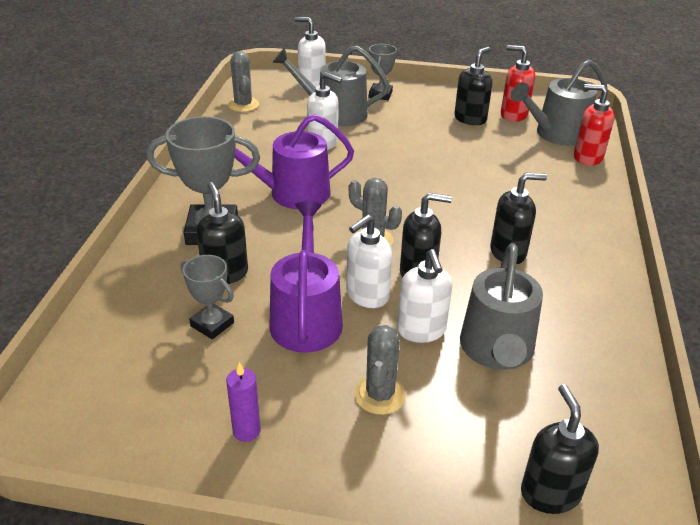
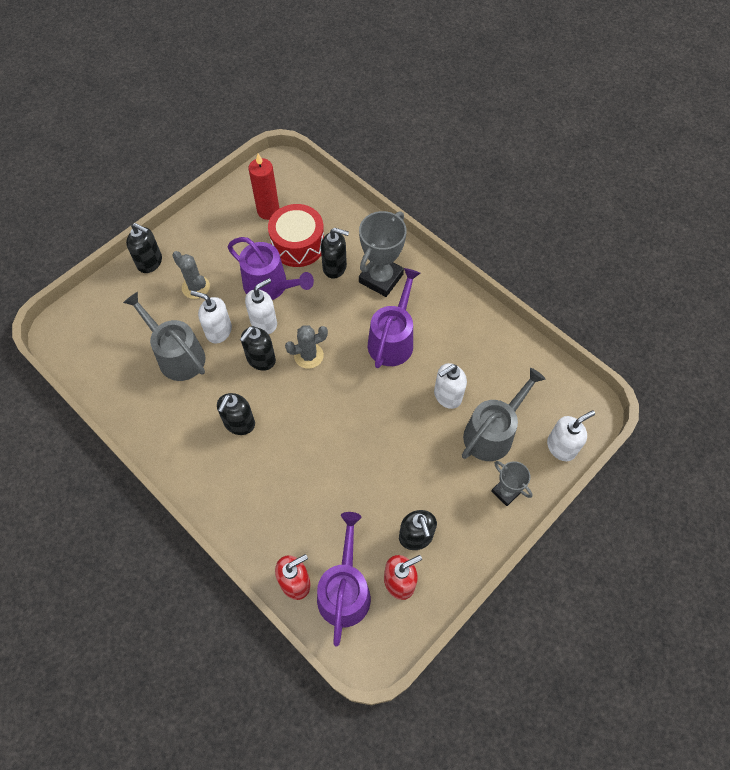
camera: 125 degrees right, 25 degrees up
(166, 390) = (268, 211): none -> red candle
(212, 324) = (298, 245): grey trophy -> red drum
(243, 105) = (547, 373): grey cactus -> none
(246, 431) = (220, 229): purple candle -> none
(367, 295) = (264, 323): white soap dispenser -> white soap dispenser turned 60 degrees clockwise
(550, 493) = (95, 315): black soap dispenser -> black soap dispenser (150, 262)
(556, 134) = (344, 590): grey watering can -> purple watering can

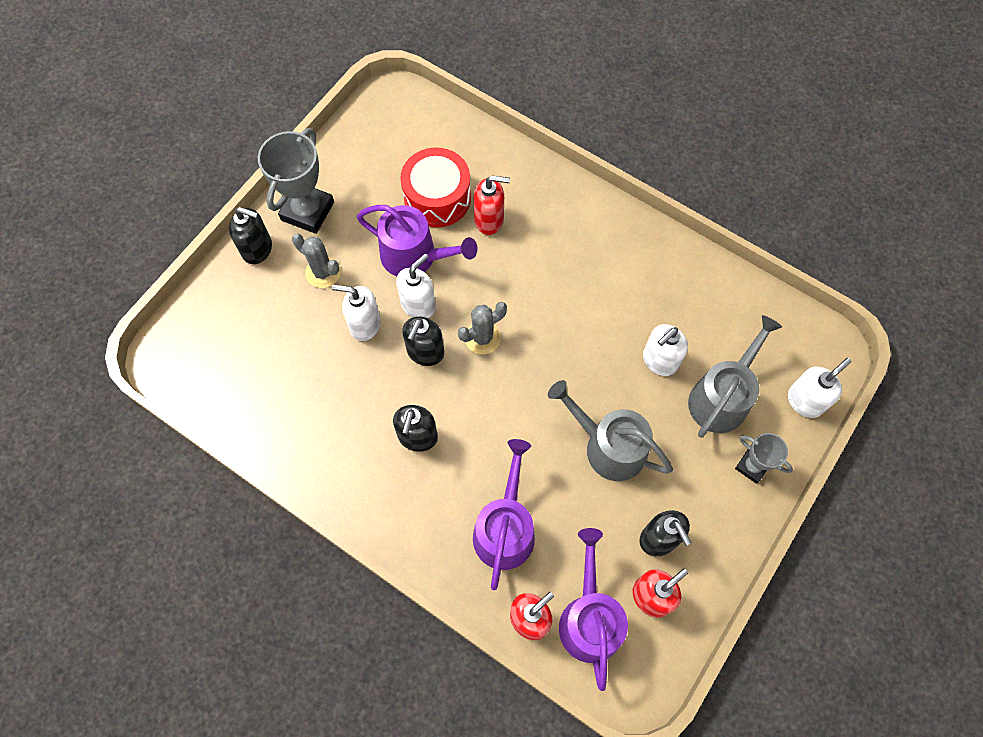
camera: 10 degrees left, 5 degrees up
(177, 355) = (321, 364): grey watering can -> grey watering can (608, 446)
(268, 211) = (390, 159): red candle -> none
(335, 267) = (489, 220): black soap dispenser -> red soap dispenser
(381, 278) = (548, 225): grey trophy -> grey trophy (307, 211)
(392, 340) = (579, 301): purple watering can -> purple watering can (505, 528)

